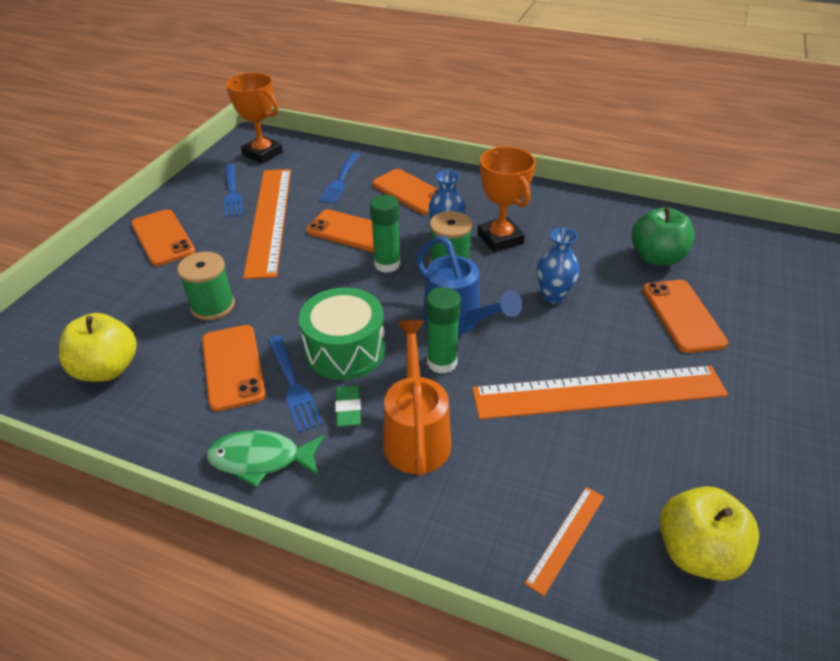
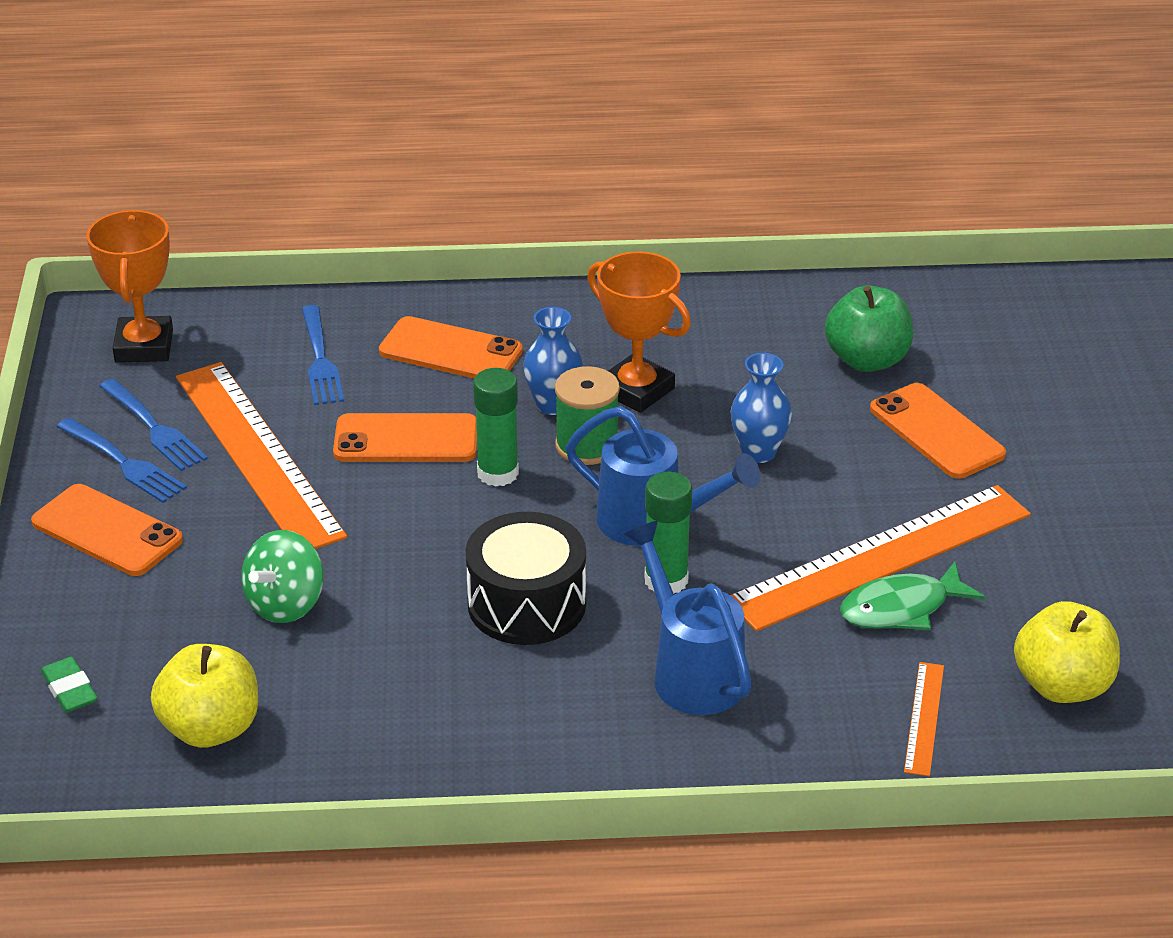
camera: 25 degrees left, 5 degrees down
(212, 306) = (285, 604): green spool -> green spinning top
(233, 367) = (389, 671): orange phone -> none
(260, 459) = (519, 759): green fish -> green fish (901, 608)
(262, 154) = (144, 346): orange trophy -> orange trophy turned 75 degrees clockwise
(292, 385) = (490, 666): blue fork -> blue fork (122, 462)
(345, 350) = (527, 604): green drum -> black drum
(348, 409) = (586, 671): green eraser -> green eraser (70, 690)
(416, 435) = (691, 672): orange watering can -> blue watering can

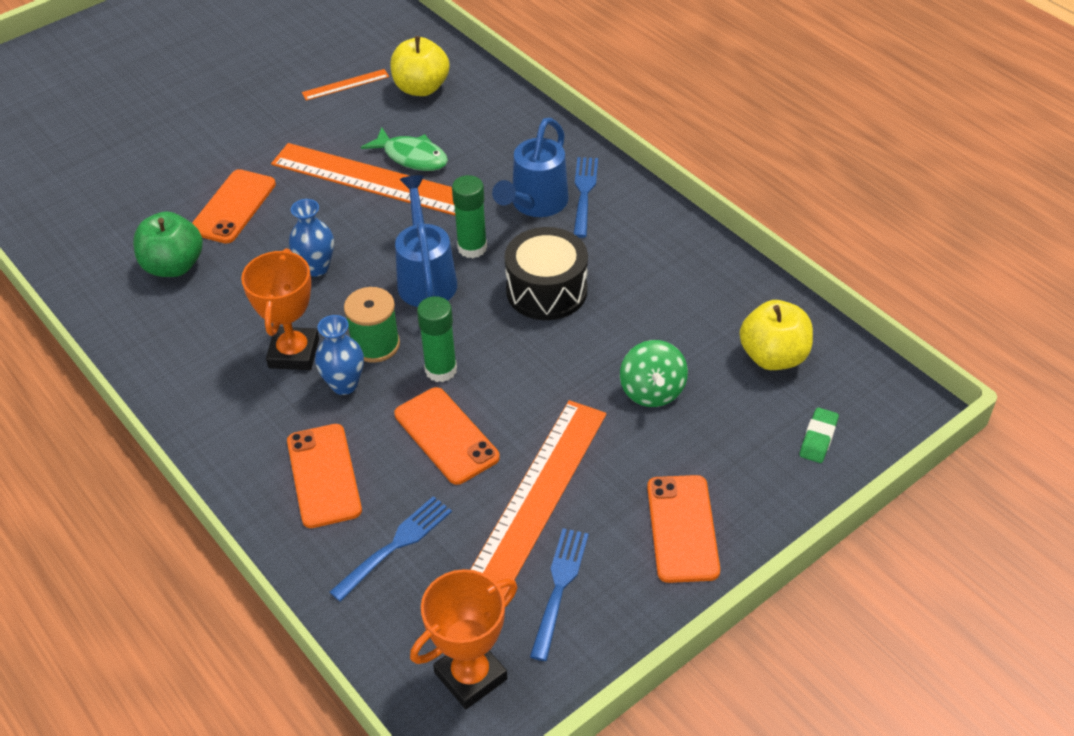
camera: 125 degrees left, 10 degrees up
(122, 462) = (611, 576): blue fork -> blue fork (584, 194)
(285, 604) = (652, 391): green spinning top -> green spinning top turned 90 degrees clockwise
(924, 718) = (488, 118): orange ruler -> orange ruler (345, 85)

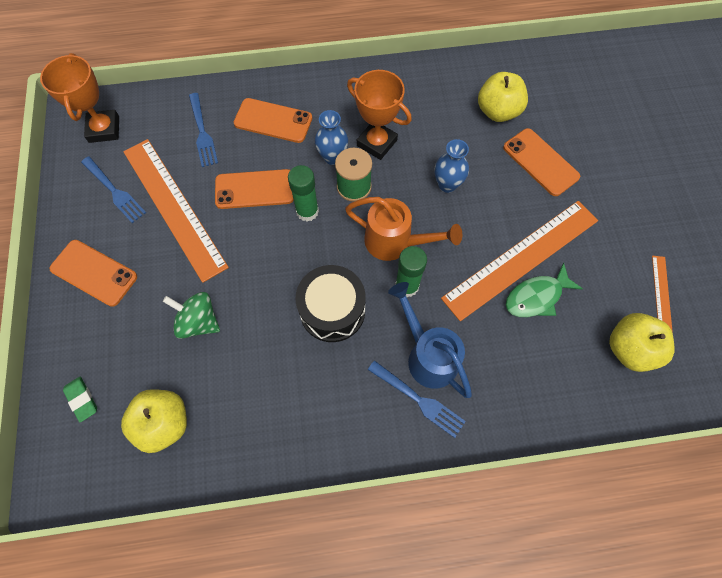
camera: 120 degrees right, 20 degrees up
(174, 266) = (497, 111): green apple -> yellow apple
(426, 278) = (395, 242): blue watering can -> orange watering can

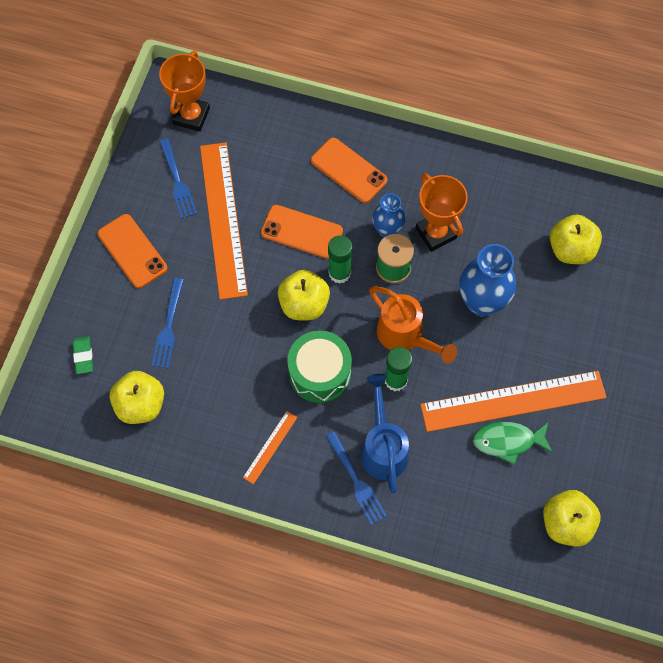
camera: 25 degrees right, 0 degrees up
(198, 321) = (202, 332): green spinning top -> none
(202, 132) = (278, 155): blue fork -> blue fork (168, 326)
(287, 253) = (304, 304): none -> yellow apple
(332, 310) = (320, 373): black drum -> green drum
(447, 184) = (481, 302): blue vase -> blue vase, size x1.63
(540, 162) = (584, 318): orange phone -> none
(661, 293) = (626, 489): orange ruler -> orange ruler (270, 447)

